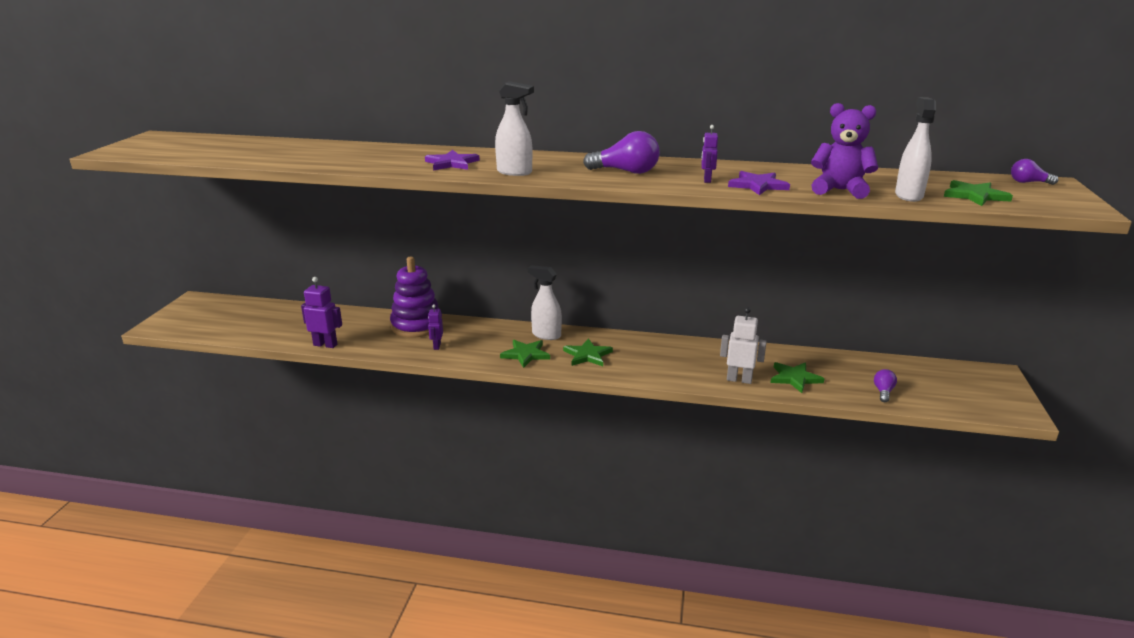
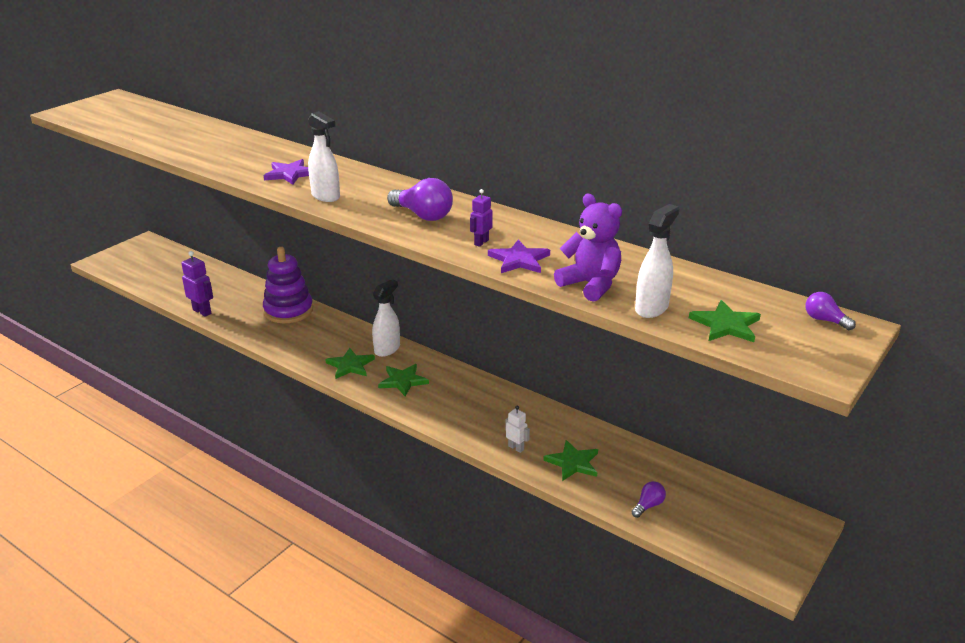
camera: 25 degrees right, 5 degrees up
(437, 346) = (286, 336): purple robot -> none
(546, 335) = (387, 349): white spray bottle -> white spray bottle turned 75 degrees clockwise
(739, 379) = (516, 448): white robot -> white robot, size x0.62

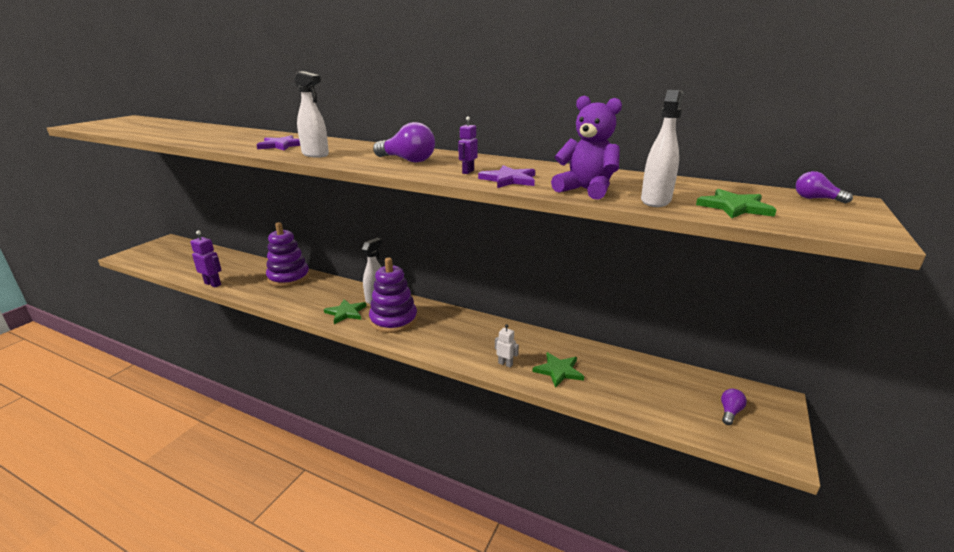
camera: 10 degrees left, 5 degrees down
(403, 381) = (393, 320): green star -> purple stacking toy
(648, 505) = (638, 400): purple light bulb -> purple light bulb (730, 412)

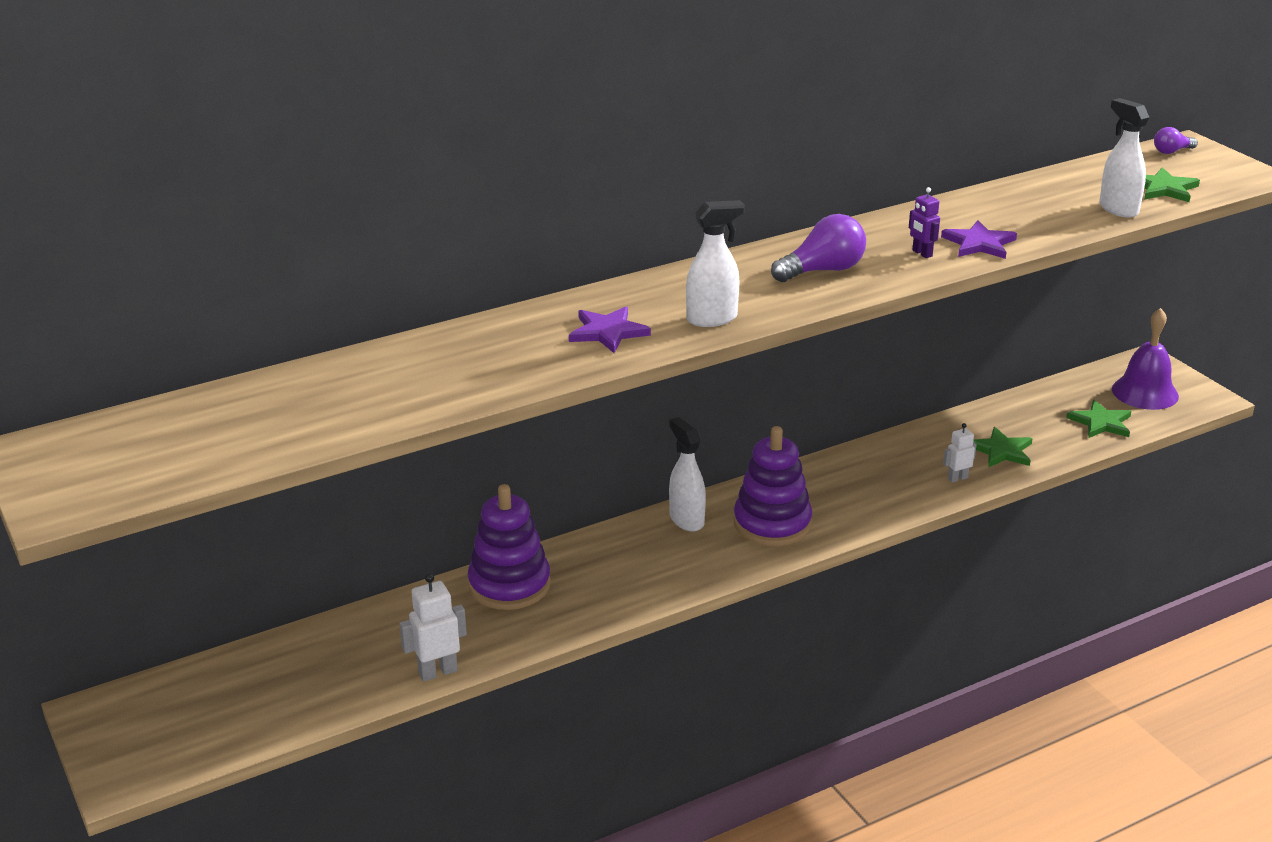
camera: 55 degrees left, 5 degrees up
(213, 284) = (437, 672): purple robot -> white robot
(346, 312) = (706, 557): green star -> green star (1101, 422)
(586, 190) = (1056, 223): purple teddy bear -> none
(730, 412) = (1145, 392): purple light bulb -> purple bell

